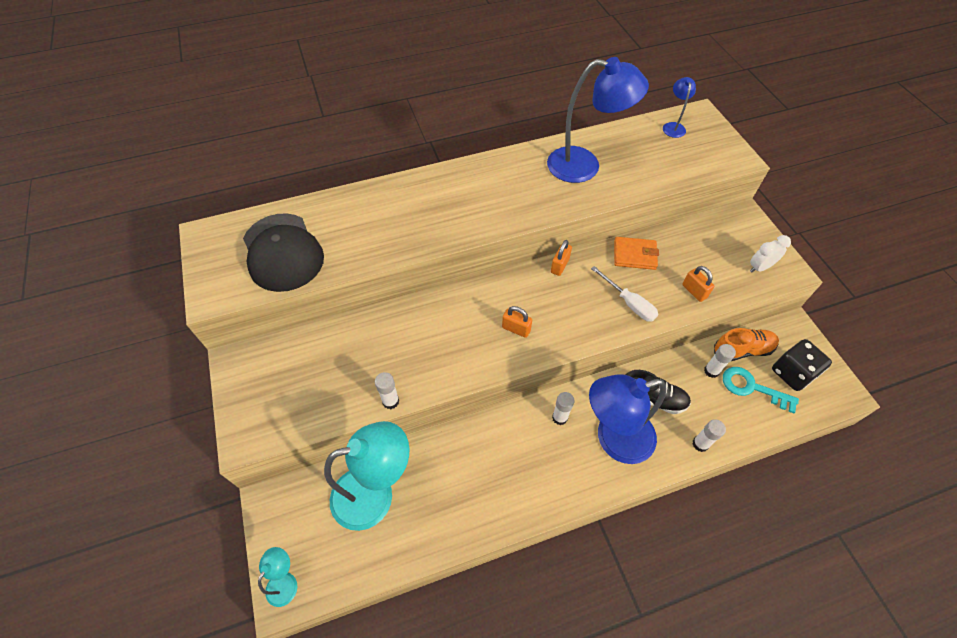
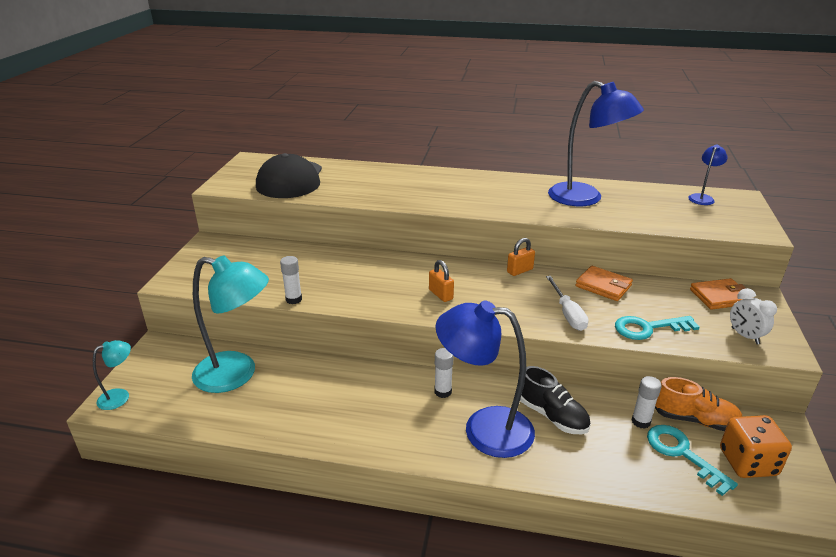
camera: 30 degrees right, 25 degrees down
(694, 291) = (648, 328): orange padlock -> turquoise key
(700, 444) = (578, 472): white glue stick -> none
(721, 229) = (720, 297): none -> orange wallet
(759, 267) = (745, 336): white clock -> white clock turned 120 degrees counterclockwise
(792, 373) = (747, 462): black dice -> orange dice

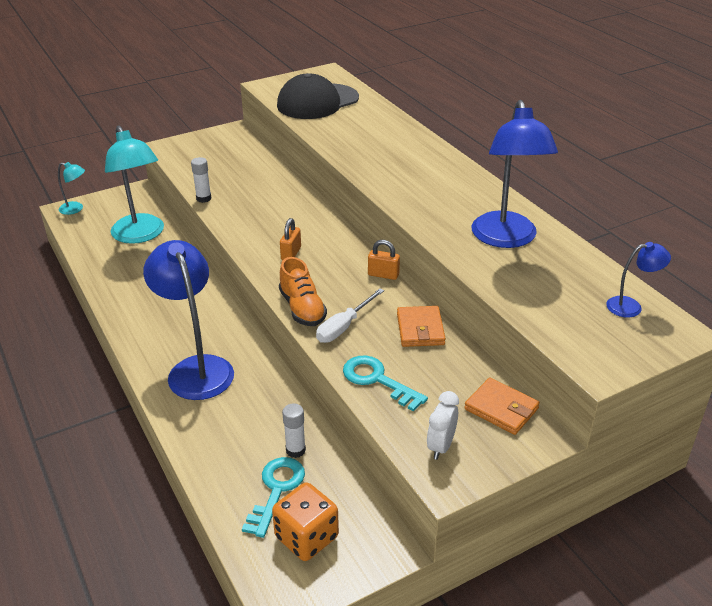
camera: 50 degrees right, 5 degrees up
(443, 392) = (219, 329): white glue stick -> none
(552, 415) = (249, 396): black shoe -> none
(694, 419) = (334, 483): orange shoe -> orange shoe (302, 308)

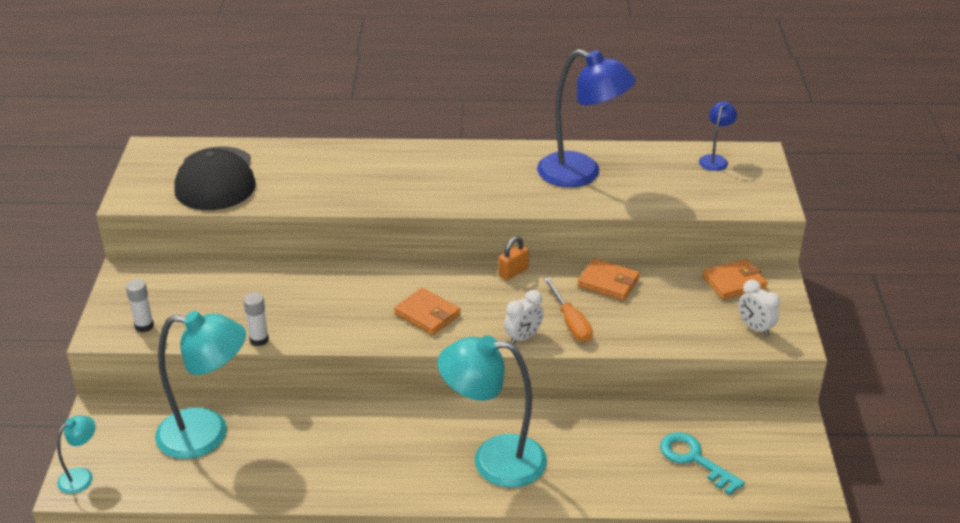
camera: 60 degrees left, 0 degrees up
(196, 368) = (494, 460): blue lamp -> turquoise lamp
(291, 254) = (427, 314): orange padlock -> orange wallet
(295, 450) = (654, 431): white glue stick -> white glue stick (144, 326)
(302, 308) = (523, 337): orange shoe -> white clock
(306, 537) = (757, 460): orange dice -> none
(344, 327) = (570, 322): white screwdriver -> orange screwdriver
(377, 380) = (656, 330): turquoise key -> none

